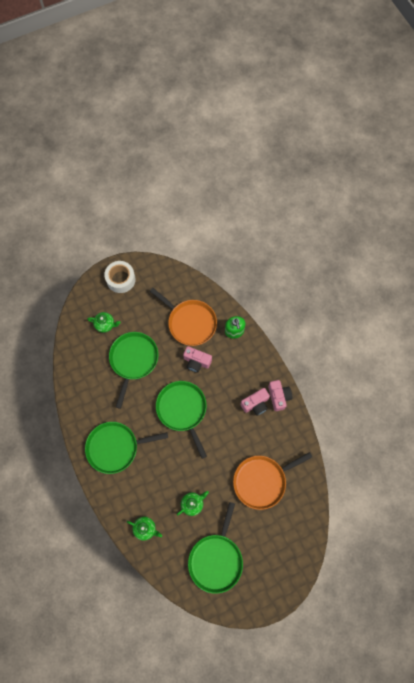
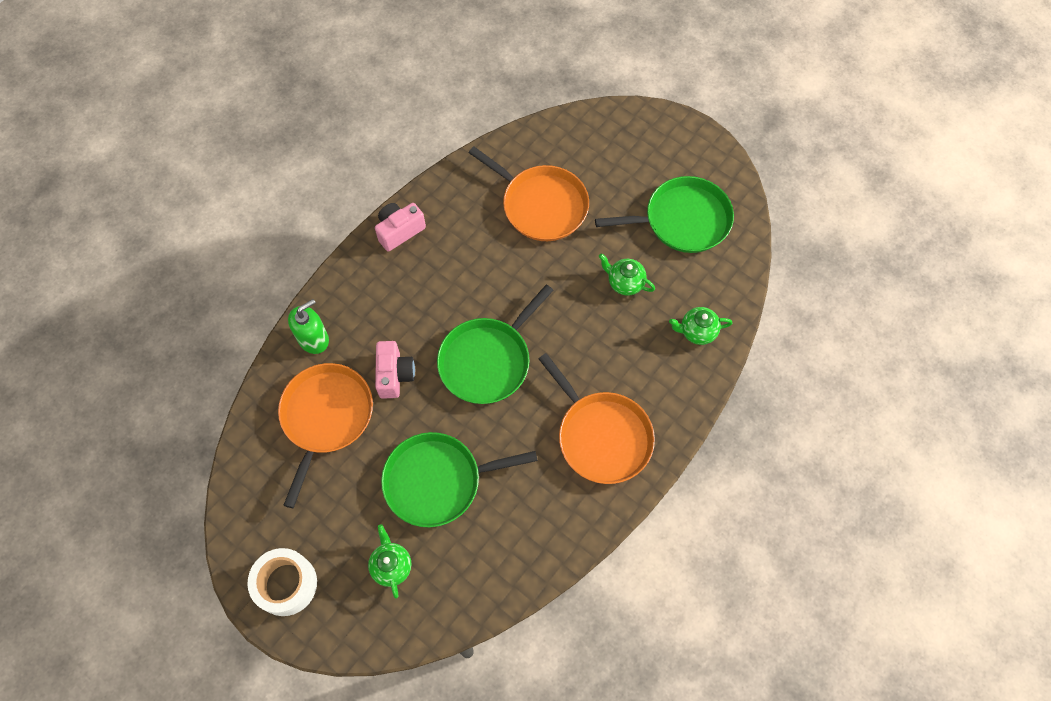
camera: 115 degrees left, 5 degrees down
(115, 447) = (601, 436): green pan -> orange pan
(145, 528) = (697, 332): green teapot -> green teapot turned 90 degrees counterclockwise
(255, 404) = (427, 258): pink camera -> none

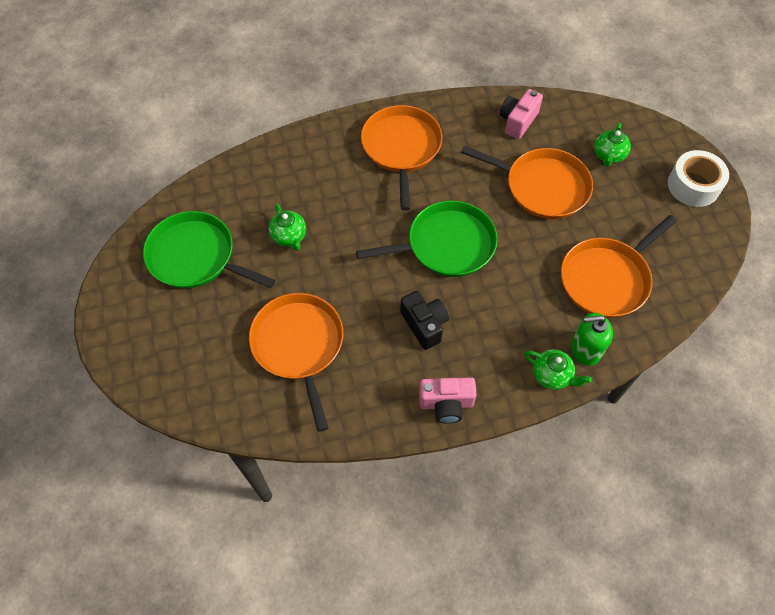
camera: 145 degrees left, 5 degrees down
(394, 375) = (530, 278): pink camera -> pink camera (517, 121)
(438, 481) = (542, 187): green pan -> orange pan
(457, 279) = (424, 325): none -> black camera
(697, 332) = (270, 172): green teapot -> green teapot (552, 376)

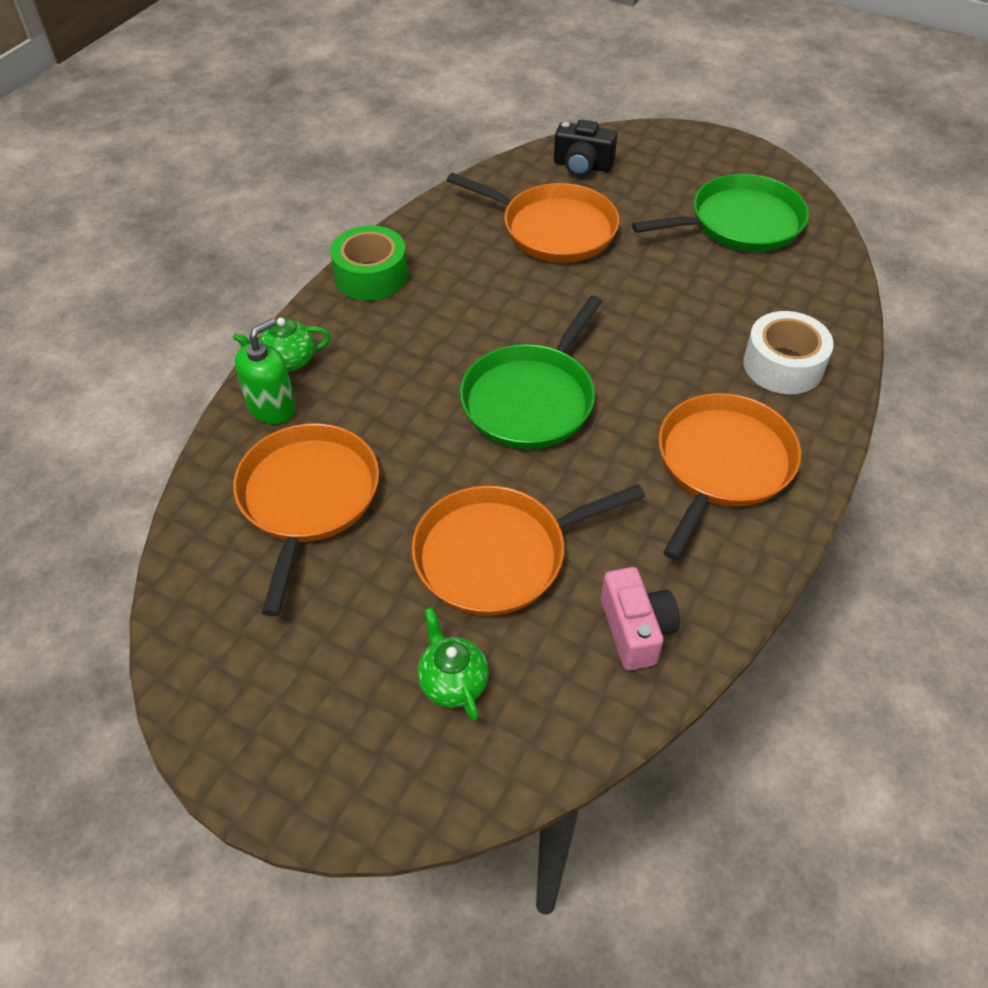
camera: 135 degrees right, 10 degrees down
(289, 237) = (690, 293): green teapot -> none
(401, 148) = (722, 464): orange pan -> orange pan turned 105 degrees counterclockwise
(424, 325) = (463, 316): black camera -> black camera (582, 166)
(446, 404) = (371, 276): pink camera -> green tape
(693, 185) = (281, 738): white tape -> white tape (783, 365)

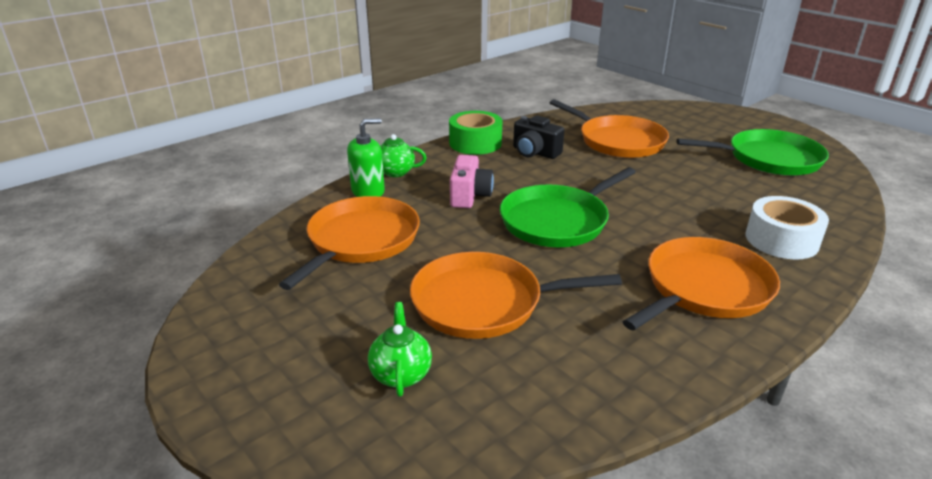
camera: 20 degrees right, 20 degrees down
(582, 166) = (653, 116): black camera -> black camera (535, 152)
(636, 630) = (579, 379): pink camera -> pink camera (469, 196)

